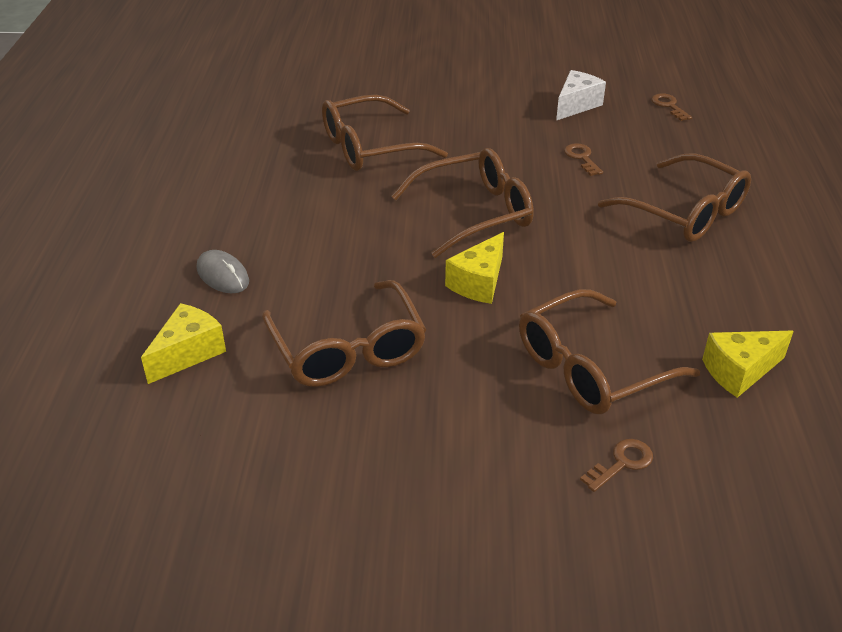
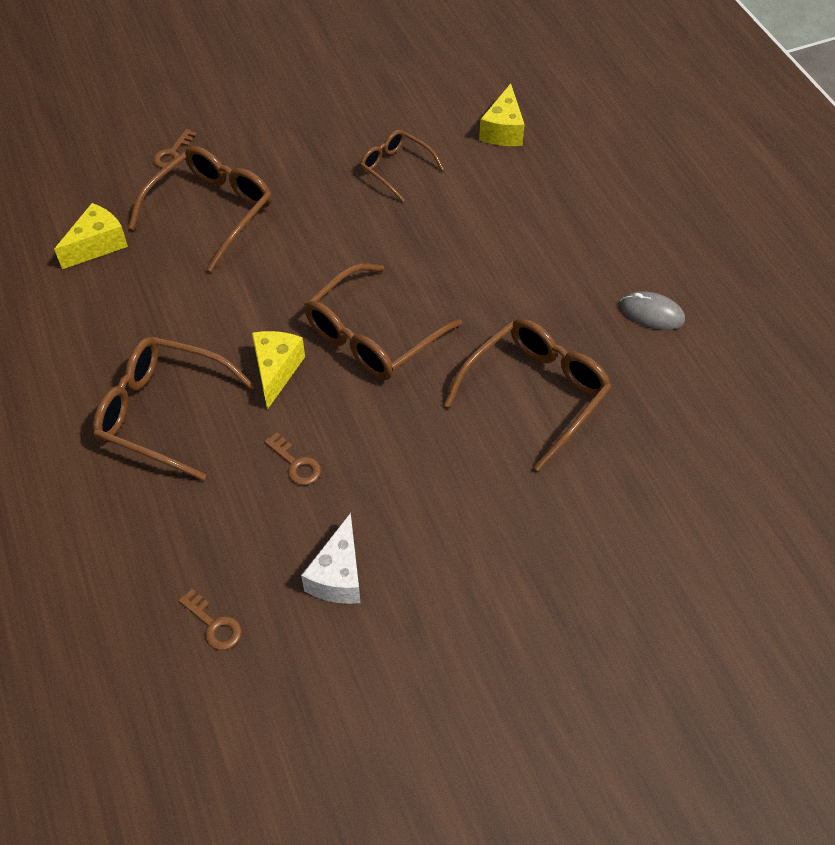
camera: 155 degrees right, 15 degrees up
(223, 275) = (538, 195): grey mouse -> grey mouse (651, 313)
(347, 349) = (395, 168): brown glasses -> brown glasses, size x0.60
(478, 282) = (329, 258): yellow cheese -> yellow cheese (276, 371)

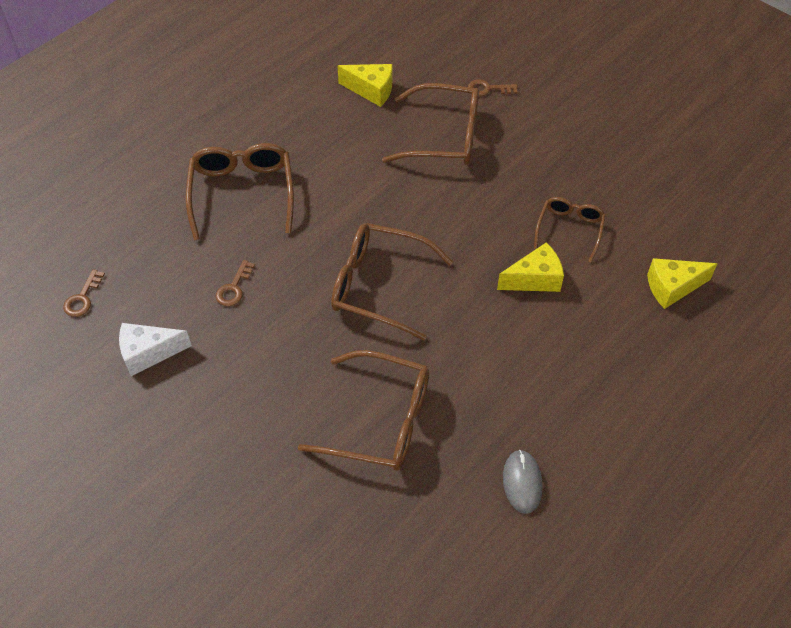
camera: 65 degrees right, 0 degrees up
(276, 371) = (312, 240): yellow cheese -> yellow cheese (534, 279)

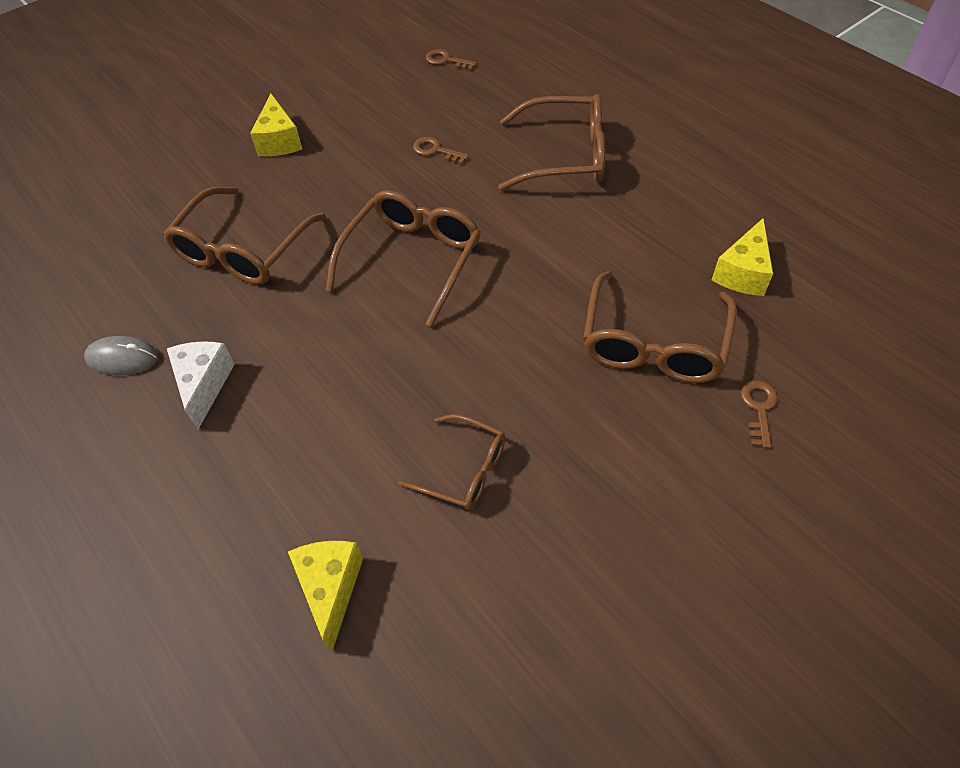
camera: 100 degrees right, 0 degrees up
(148, 353) = (374, 100): white cheese -> white cheese (204, 385)
(534, 279) = (387, 413): yellow cheese -> yellow cheese (279, 141)

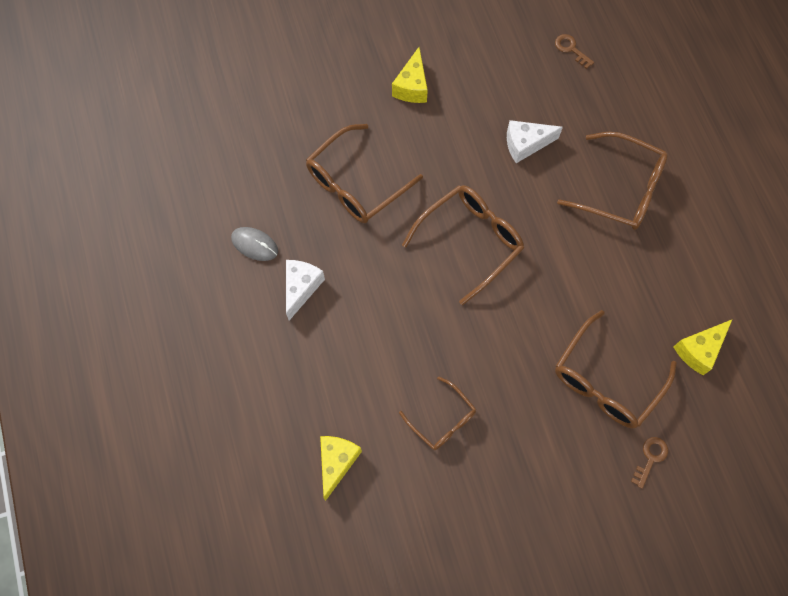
camera: 20 degrees right, 15 degrees up
(436, 151) = (525, 144): brown key -> white cheese

